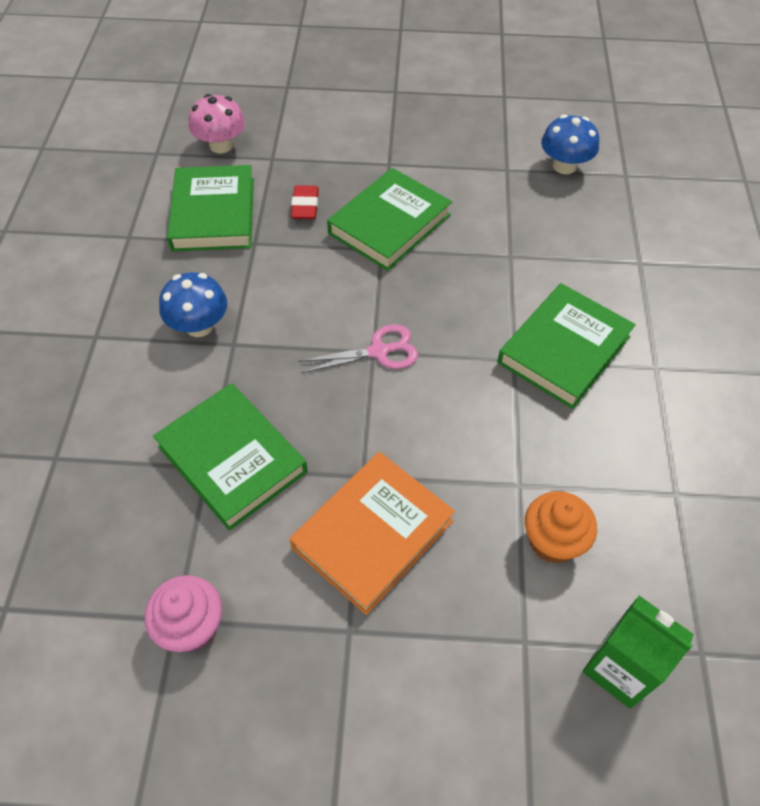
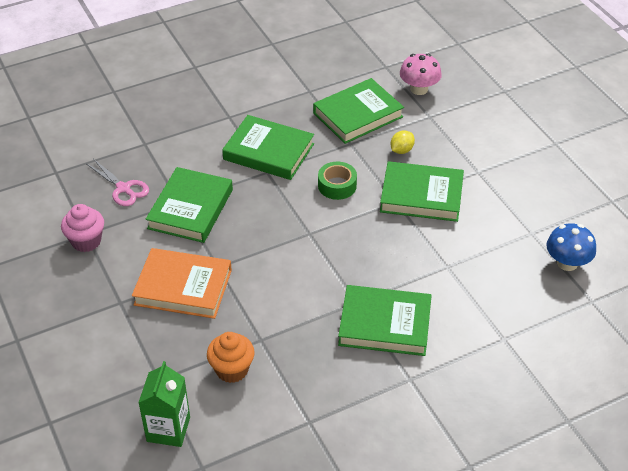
camera: 60 degrees right, 10 degrees down
(199, 326) = (268, 152): blue mushroom -> green book
(305, 206) = (401, 150): red eraser -> yellow lemon
(314, 288) = (337, 186): none -> green tape
(379, 351) = (311, 236): pink scissors -> pink scissors (123, 188)

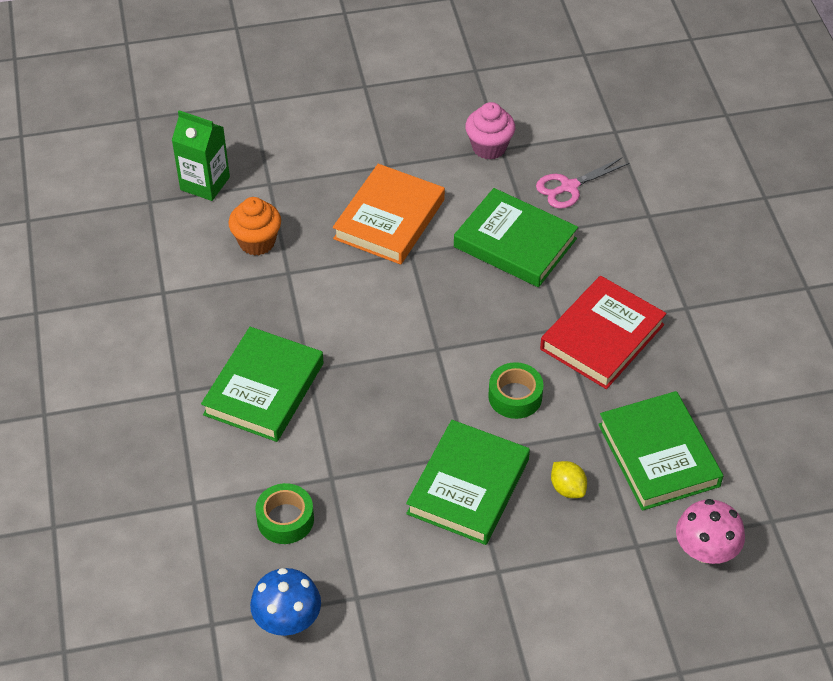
camera: 105 degrees right, 5 degrees up
(268, 152) = (602, 337): green book -> red book
(492, 283) = (285, 519): none -> green tape

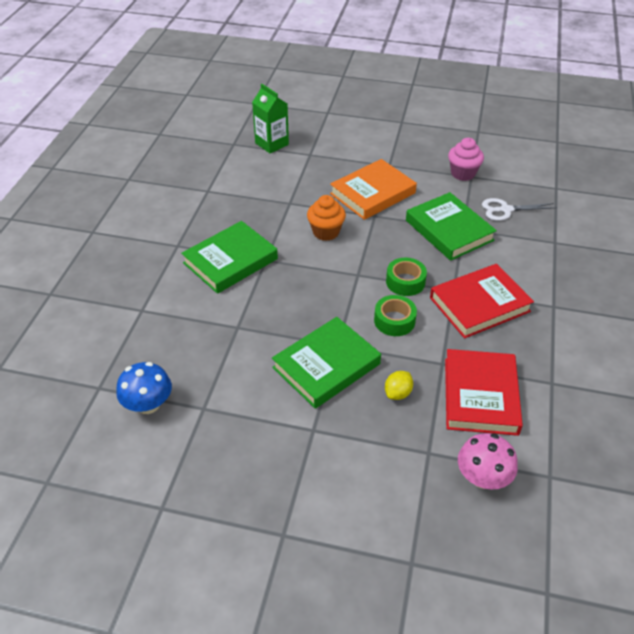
camera: 25 degrees right, 5 degrees down
(257, 242) = (281, 182): orange cupcake -> orange cupcake (326, 232)
(285, 519) = (190, 341): green tape -> green tape (405, 282)
(567, 488) = (398, 393): yellow lemon -> yellow lemon turned 45 degrees clockwise
(569, 187) = (505, 210): pink scissors -> white scissors
(658, 455) = (480, 395): green book -> red book

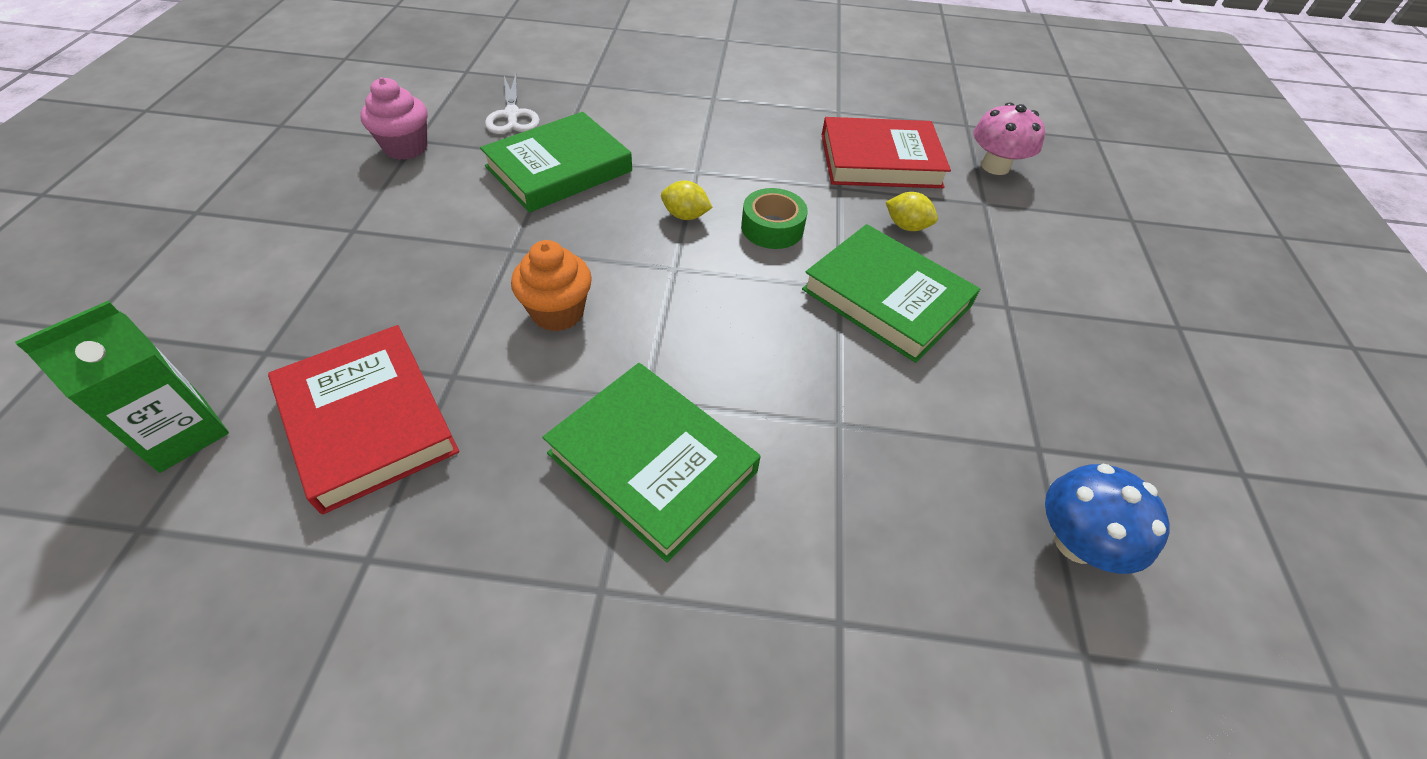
camera: 100 degrees left, 5 degrees up
(372, 193) = (442, 251): orange book -> none
(405, 282) = (685, 216): green tape -> yellow lemon
(479, 304) = (721, 151): red book -> red book (368, 421)

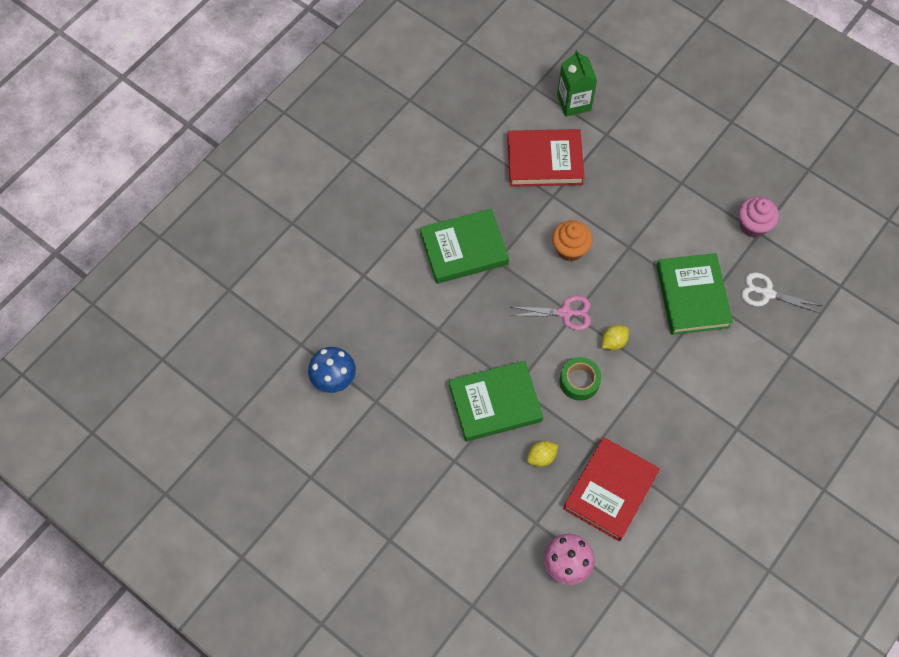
camera: 125 degrees right, 15 degrees up
(679, 277) = (565, 313): none -> pink scissors

